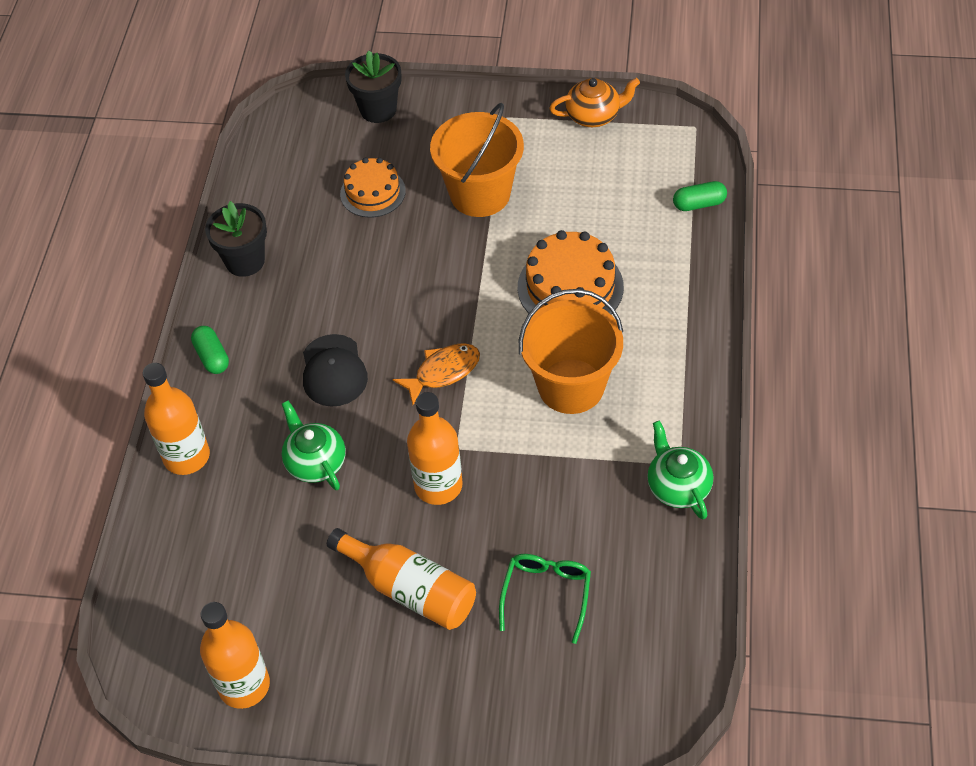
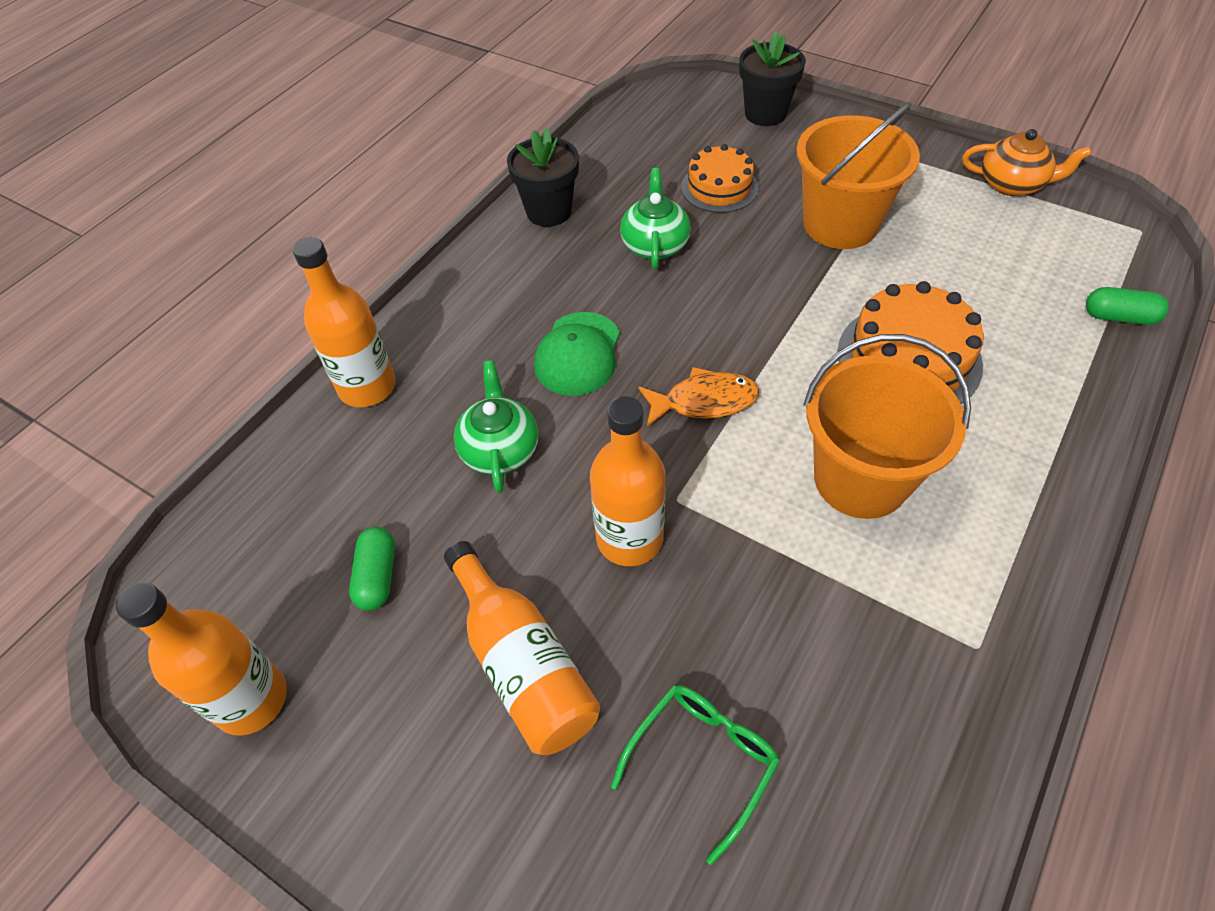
camera: 25 degrees right, 0 degrees up
(212, 357) = (458, 293): green capsule -> green capsule (377, 576)
(333, 371) = (578, 354): black cap -> green cap
(678, 486) = (963, 681): green teapot -> green teapot (655, 244)

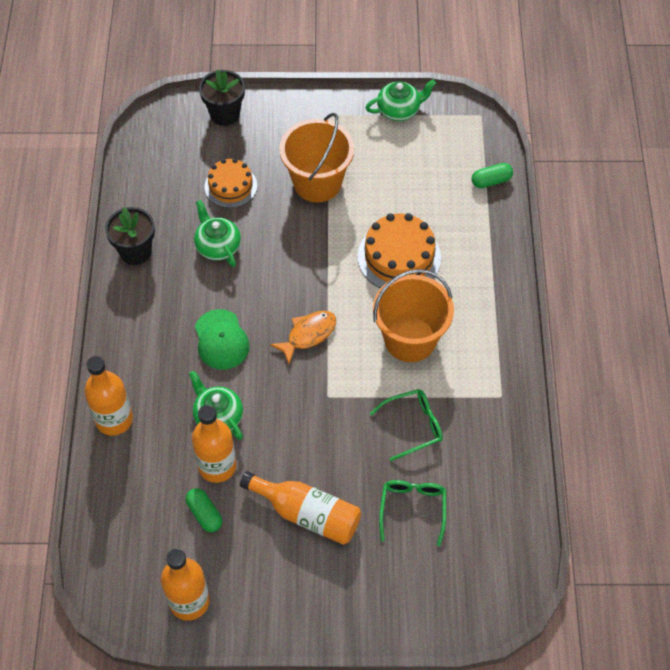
camera: 35 degrees left, 5 degrees up
(629, 538) = (317, 428): orange bottle -> orange bottle (217, 466)
(787, 615) = (412, 426): none -> green glasses
(1012, 184) = (399, 110): orange teapot -> green teapot

